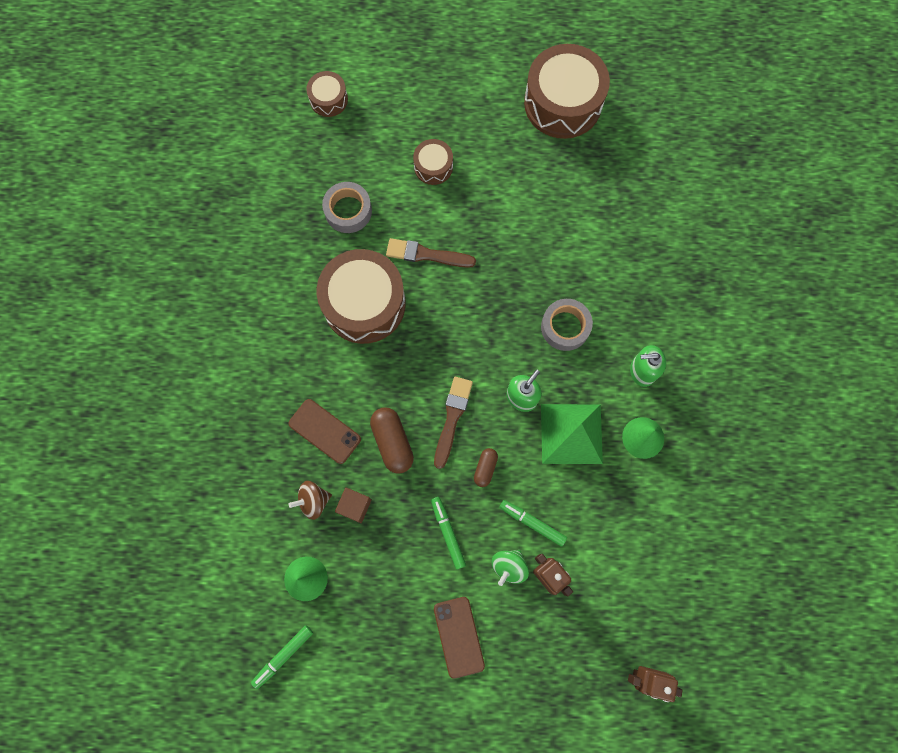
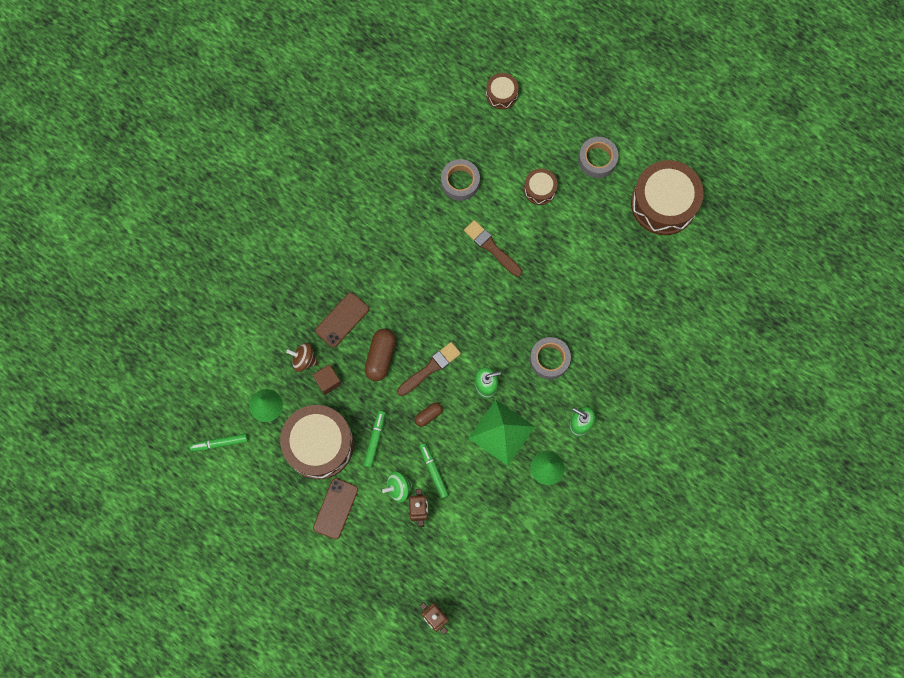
camera: 35 degrees right, 0 degrees up
(325, 431) = (342, 320): brown phone -> brown phone turned 60 degrees clockwise
(364, 303) = (426, 253): brown drum -> brown drum (319, 444)
(468, 102) = (597, 159): none -> grey tape

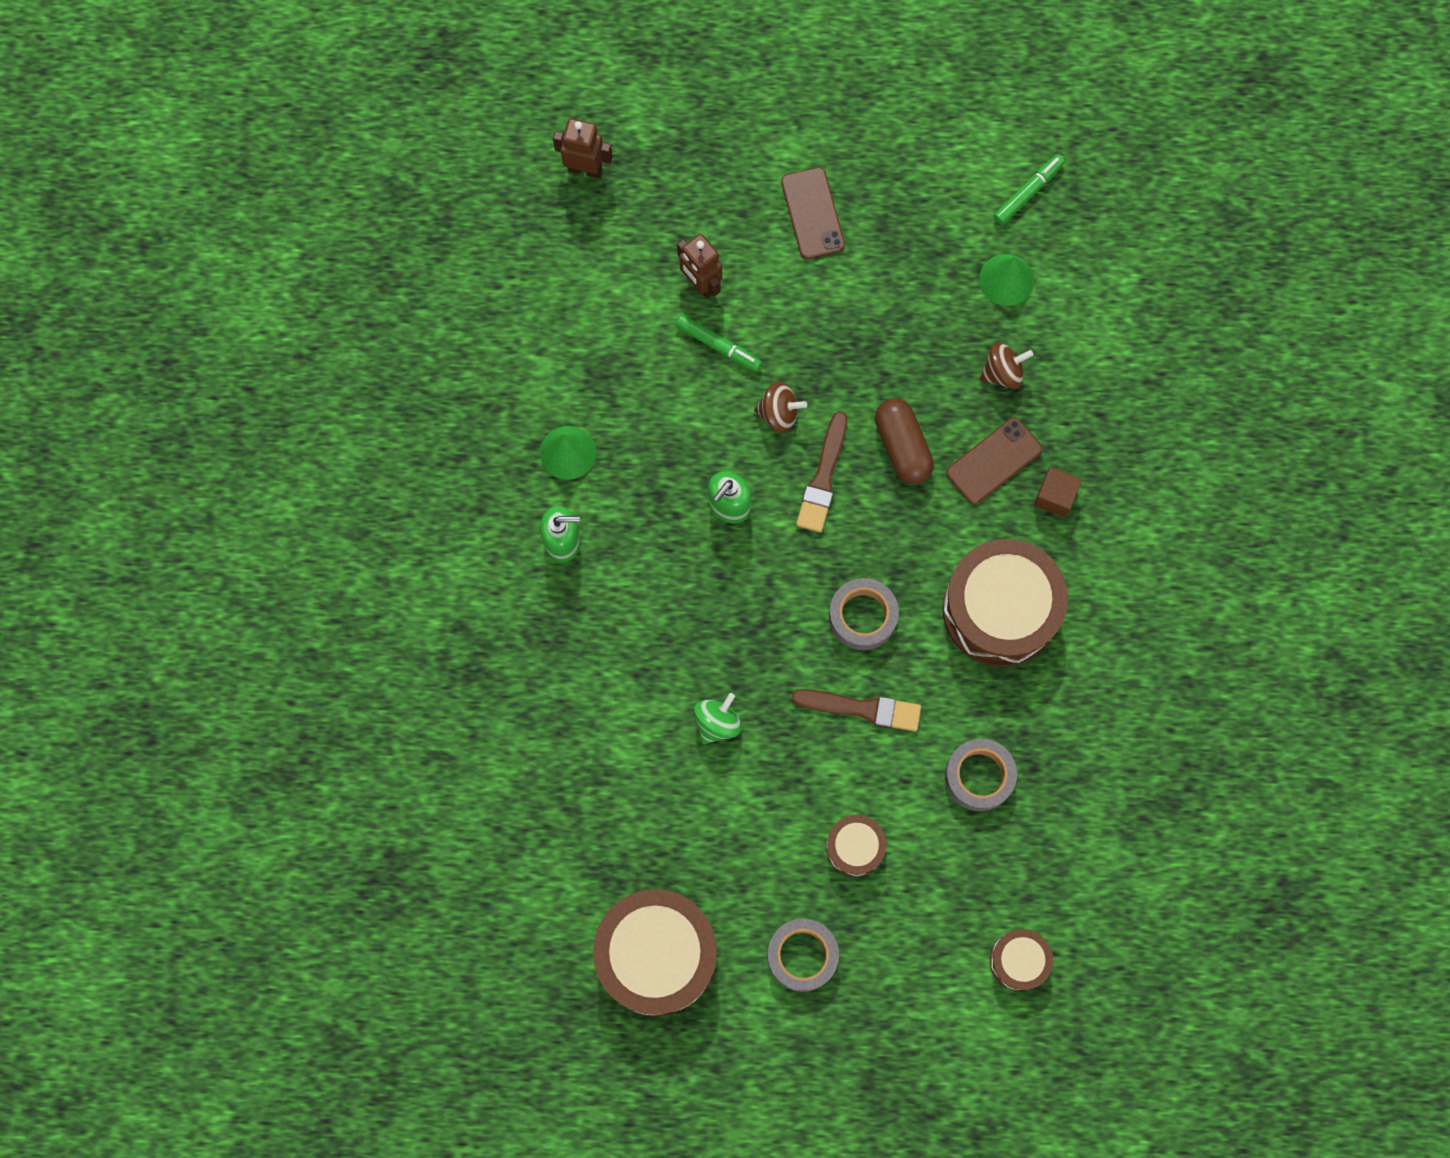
camera: 145 degrees right, 0 degrees up
(319, 444) = (896, 277): brown drum -> brown drum (1000, 609)
(328, 381) = (948, 366): brown cube -> brown cube (1055, 496)
(342, 320) = (993, 461): brown phone -> brown phone turned 45 degrees clockwise
(375, 440) = (827, 333): green marker -> none
(398, 488) = (749, 294): green spinning top -> green spinning top (717, 722)
(428, 415) = (779, 413): brown capsule -> brown spinning top
(501, 432) = (663, 457): green pyramid -> none
(549, 359) = (666, 602): grey tape -> grey tape (862, 616)

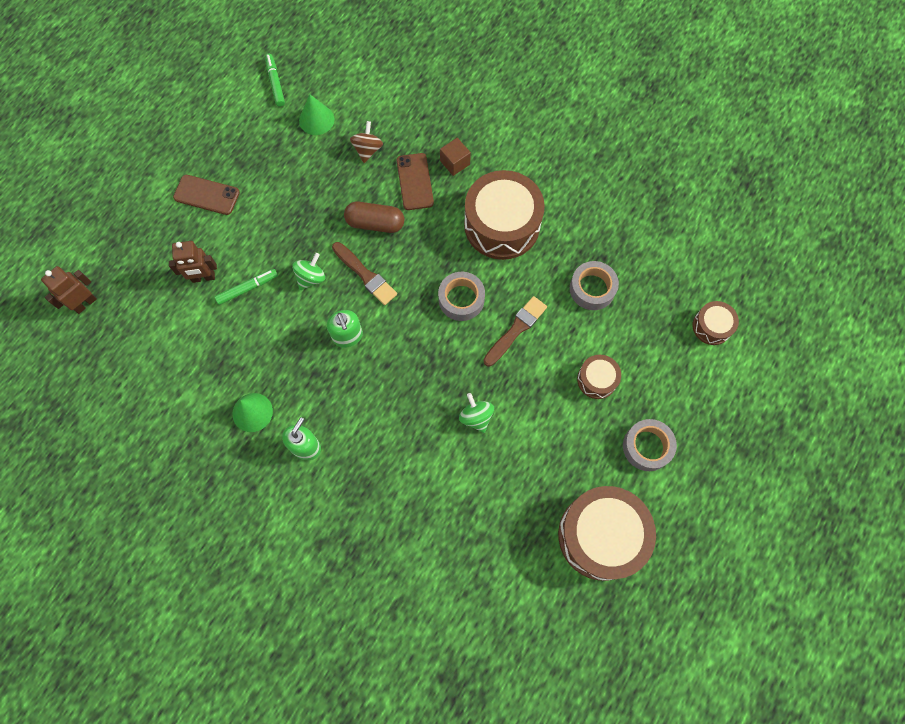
camera: 60 degrees left, 5 degrees down
(779, 413) = (311, 278): brown spinning top -> green spinning top

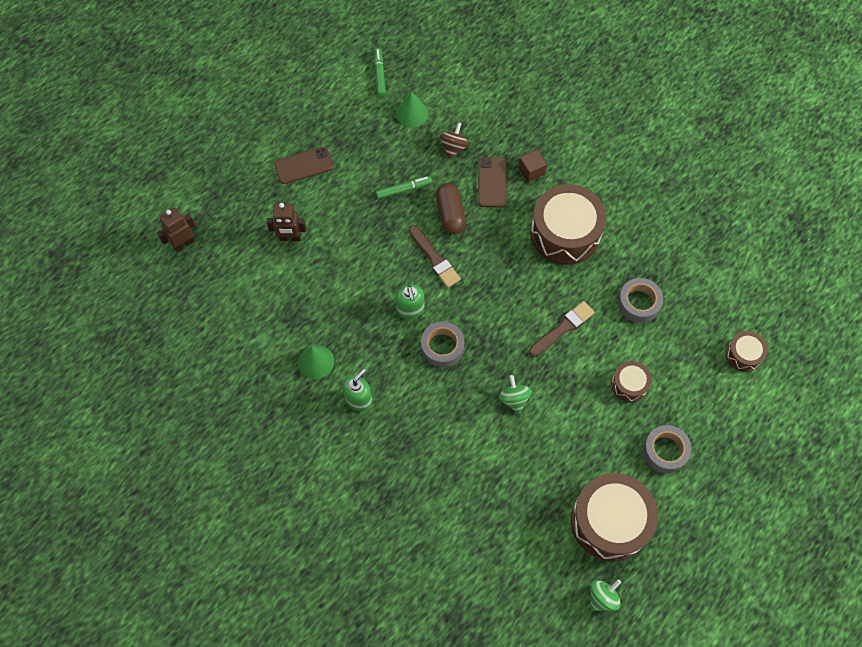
camera: 10 degrees right, 5 degrees down
(206, 195) = (303, 165): brown phone -> brown phone turned 45 degrees counterclockwise
(247, 288) = (327, 253): green marker -> green marker (403, 189)
(311, 278) = (385, 253): green spinning top -> green spinning top (602, 597)
(375, 223) = (450, 214): brown capsule -> brown capsule turned 60 degrees clockwise
(461, 299) = (517, 293): grey tape -> grey tape (442, 347)

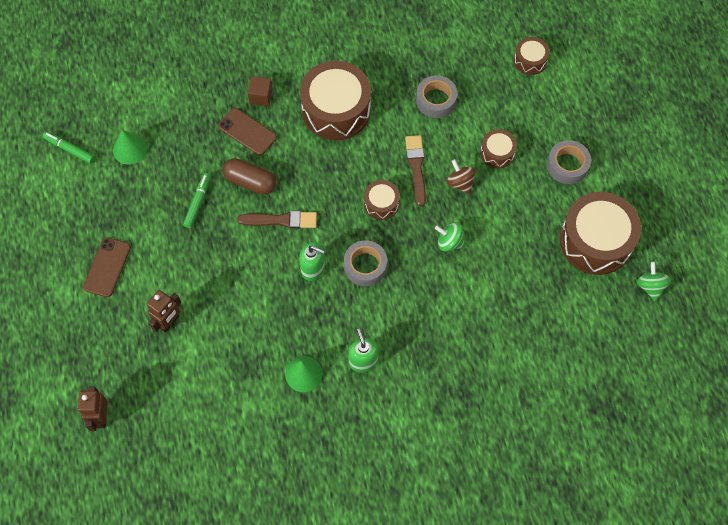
camera: 55 degrees left, 0 degrees up
(454, 147) = (190, 138): brown spinning top -> brown spinning top (460, 183)
(507, 323) = (381, 204): none -> brown drum

